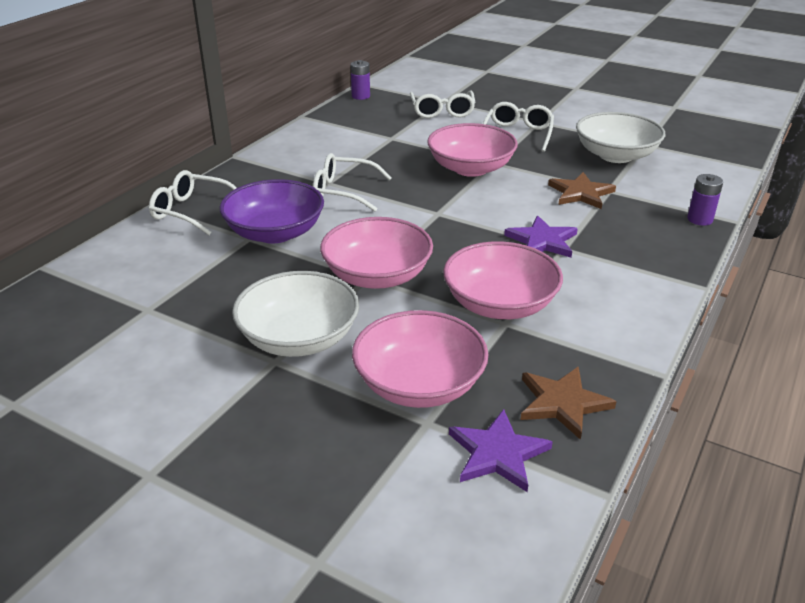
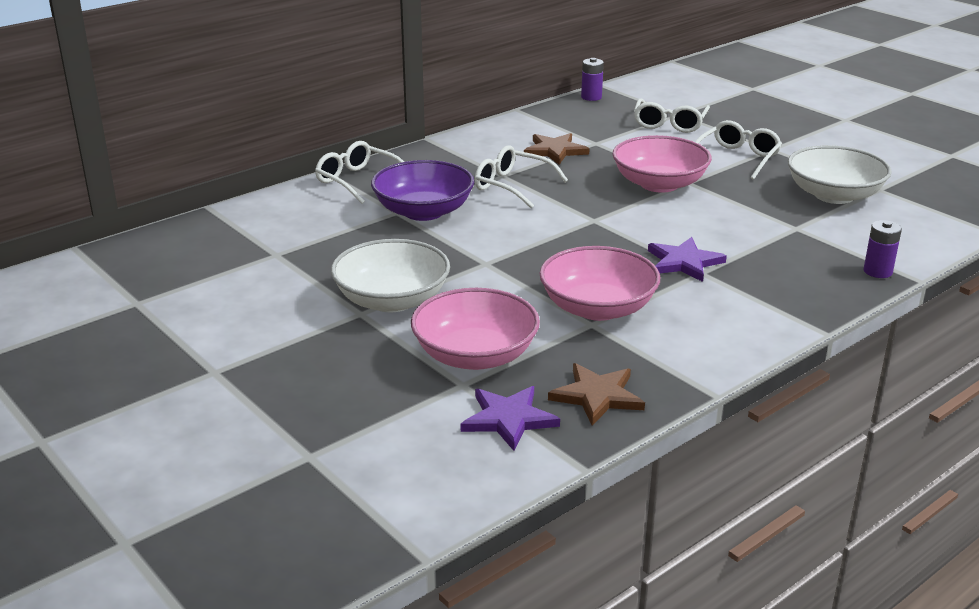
camera: 20 degrees right, 5 degrees down
(377, 276) = (496, 263): pink bowl -> none
(580, 193) = (762, 225): brown star -> brown star (555, 151)

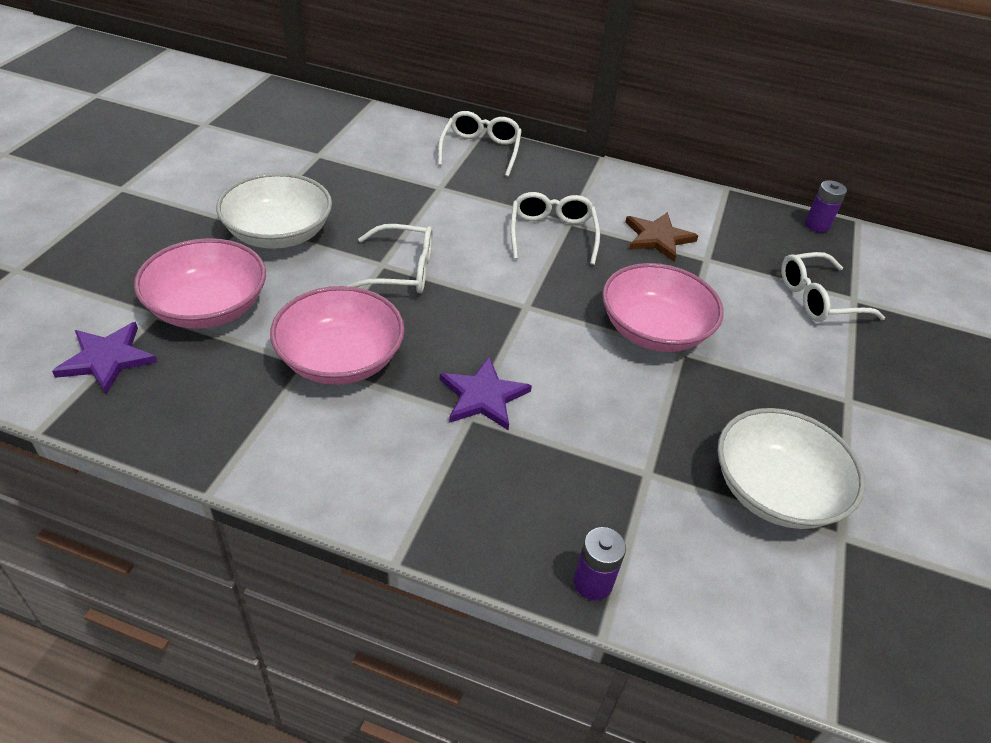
camera: 55 degrees right, 15 degrees up
(423, 211) = (453, 200): purple bowl -> none
(597, 396) = (169, 404): brown star -> none
(737, 158) = (788, 376): white glasses -> white glasses (401, 271)

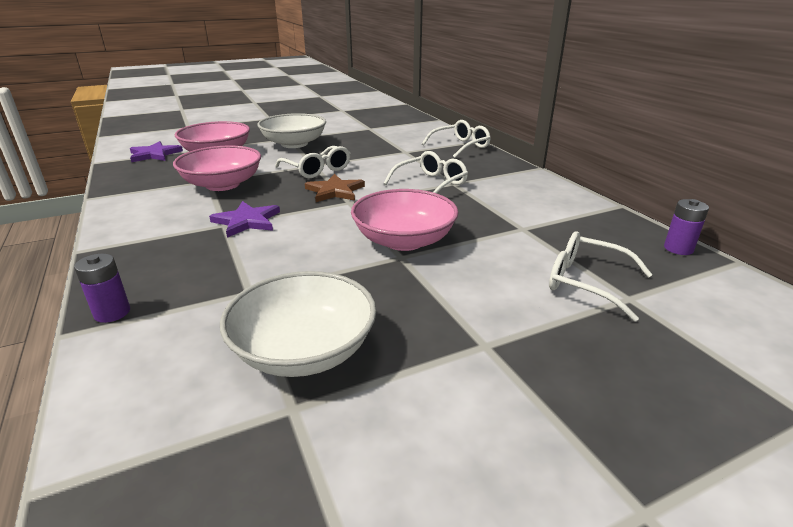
camera: 50 degrees right, 15 degrees down
(658, 238) = (503, 207): brown star -> brown star (335, 191)

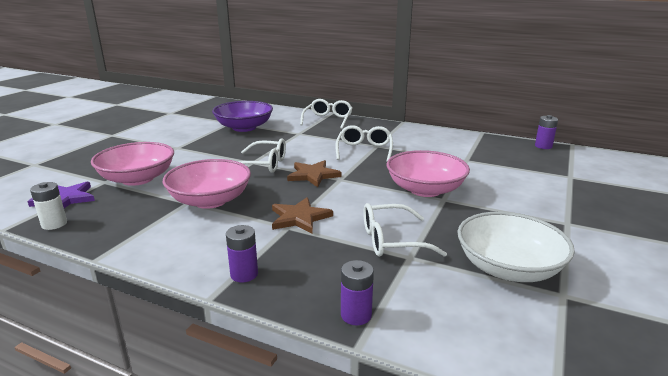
camera: 40 degrees left, 5 degrees down
(117, 168) = (54, 224): none -> white battery
(125, 245) = (244, 274): none -> purple battery
(247, 221) = (299, 218): purple star -> brown star
(294, 144) = (194, 151): white bowl -> none
(370, 135) = (244, 127): none -> purple bowl
(586, 282) = (544, 176): white glasses -> white glasses (391, 240)

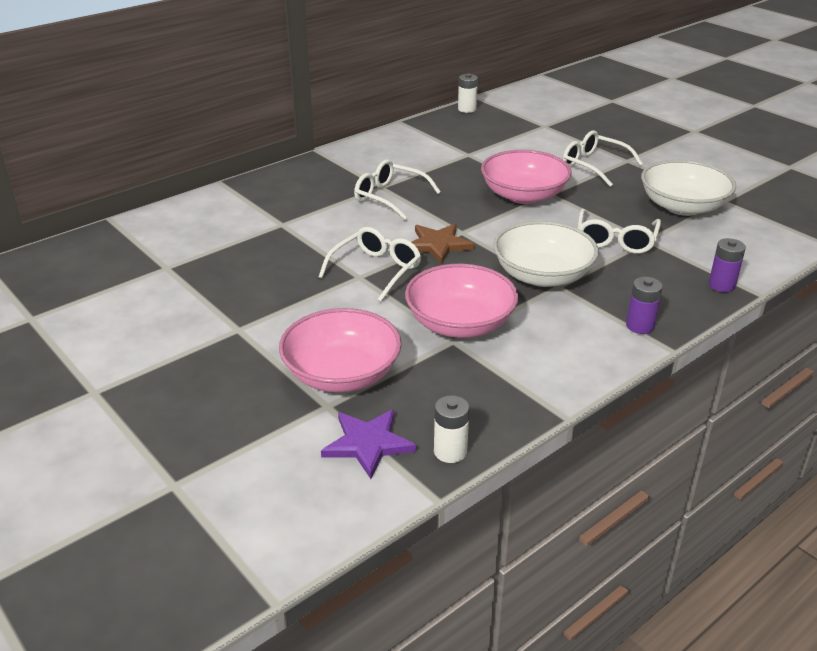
camera: 65 degrees left, 10 degrees up
(244, 127) = (208, 260): purple bowl -> none
(299, 218) = (542, 275): brown star -> white bowl
(328, 120) = (249, 192): white glasses -> white glasses (593, 166)
(543, 146) = (467, 109): purple battery -> white battery

